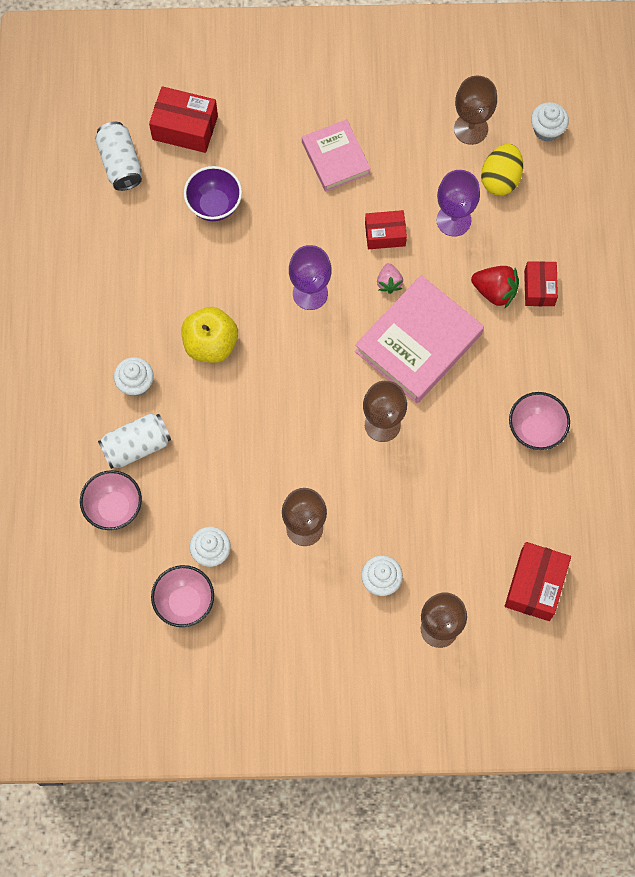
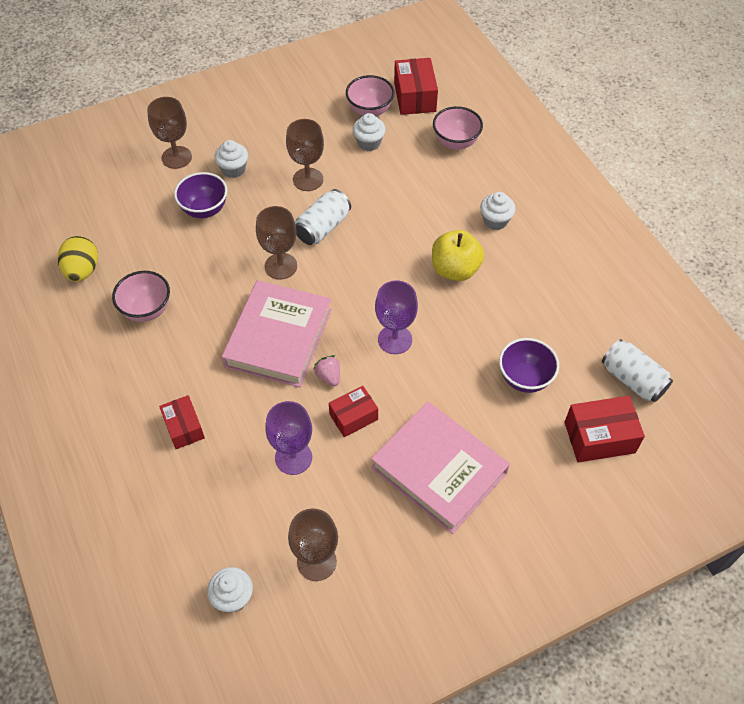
camera: 155 degrees right, 15 degrees down
(136, 446) = (466, 183): white can -> white can (323, 227)
(336, 158) = (439, 470): pink book -> pink book, size x1.62
(434, 535) = (204, 209): none -> purple bowl
(495, 291) = (226, 408): red strawberry -> none
(500, 179) = (263, 520): yellow egg -> yellow egg (82, 270)
(535, 585) = (111, 207): red box -> red box (415, 97)

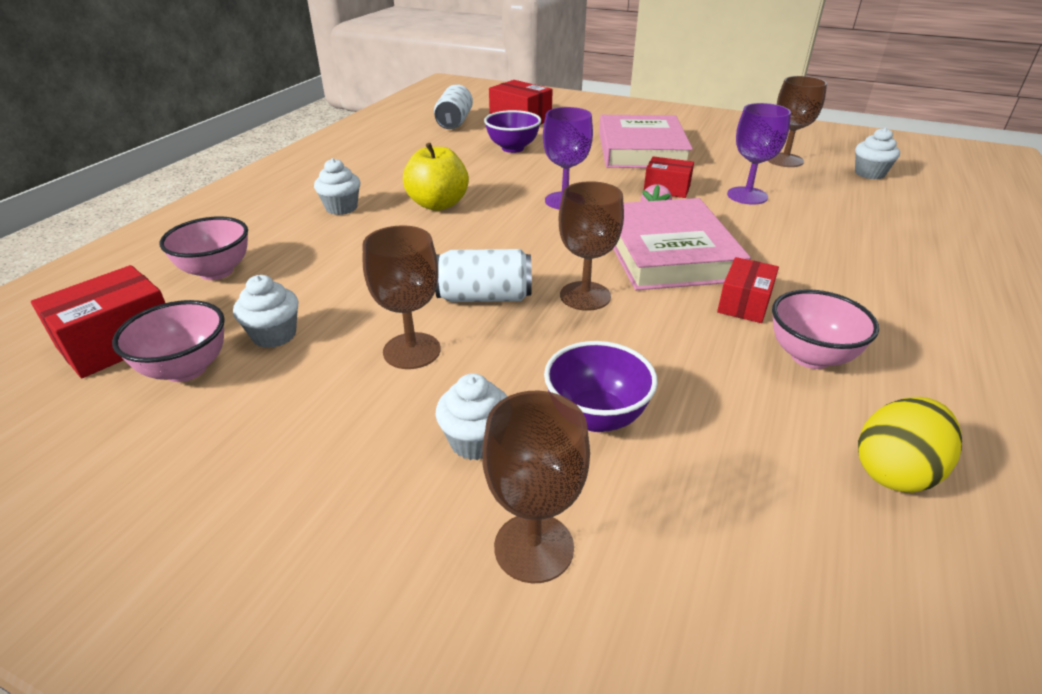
camera: 130 degrees left, 20 degrees down
(184, 427) = (841, 252): red box -> red box (744, 303)
(278, 338) = (668, 252): pink book -> pink book turned 75 degrees counterclockwise

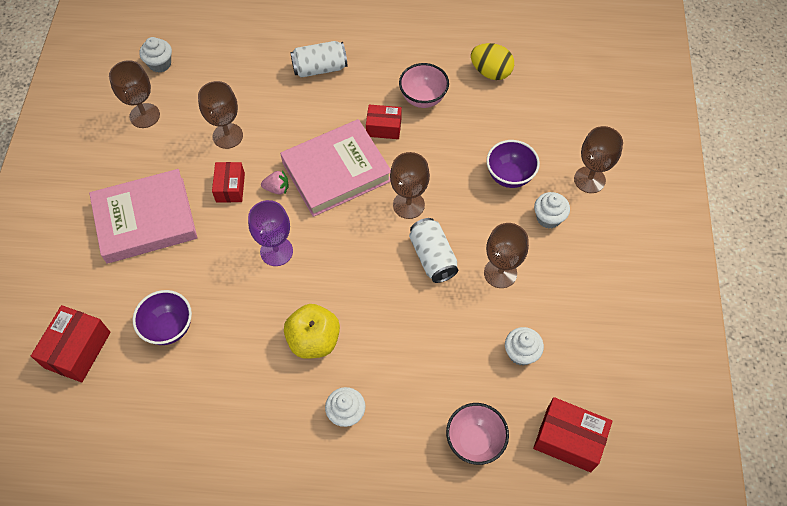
camera: 110 degrees left, 25 degrees up
(186, 369) = (569, 379): pink bowl -> none
(454, 122) = (101, 416): white can -> white can (320, 68)
(747, 196) = (227, 136): purple goblet -> brown goblet

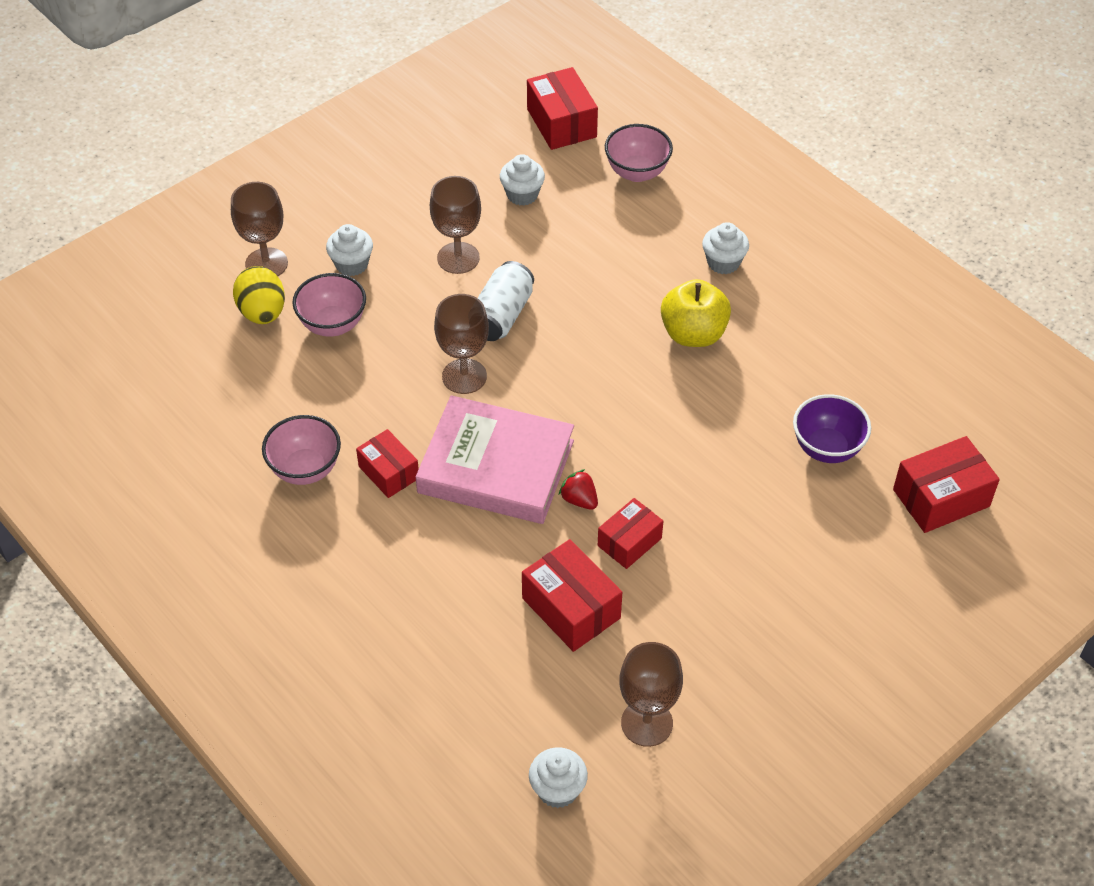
camera: 135 degrees left, 10 degrees down
(145, 220) = (759, 581): pink book -> none
(227, 136) = (571, 608): brown goblet -> red box
(276, 251) = (647, 436): purple goblet -> none
(277, 188) = (579, 500): pink strawberry -> red strawberry
(320, 68) = (369, 605): white can -> none
(490, 72) = (195, 437): yellow egg -> yellow egg (262, 313)
(509, 176) = (333, 324): purple bowl -> pink bowl

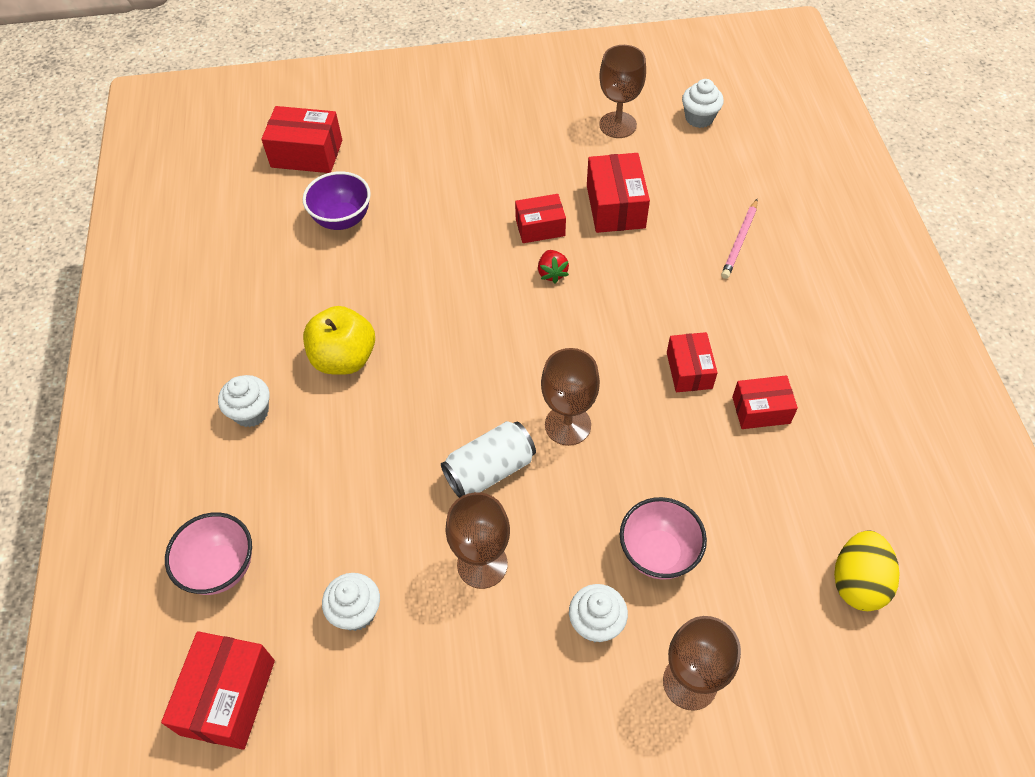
camera: 145 degrees left, 5 degrees up
(262, 313) = (724, 612): yellow egg -> yellow egg (857, 582)
(305, 469) = (761, 410): pink bowl -> red box
(414, 635) = (739, 241): none -> pink pencil
(496, 466) = (597, 330): pink book -> none

